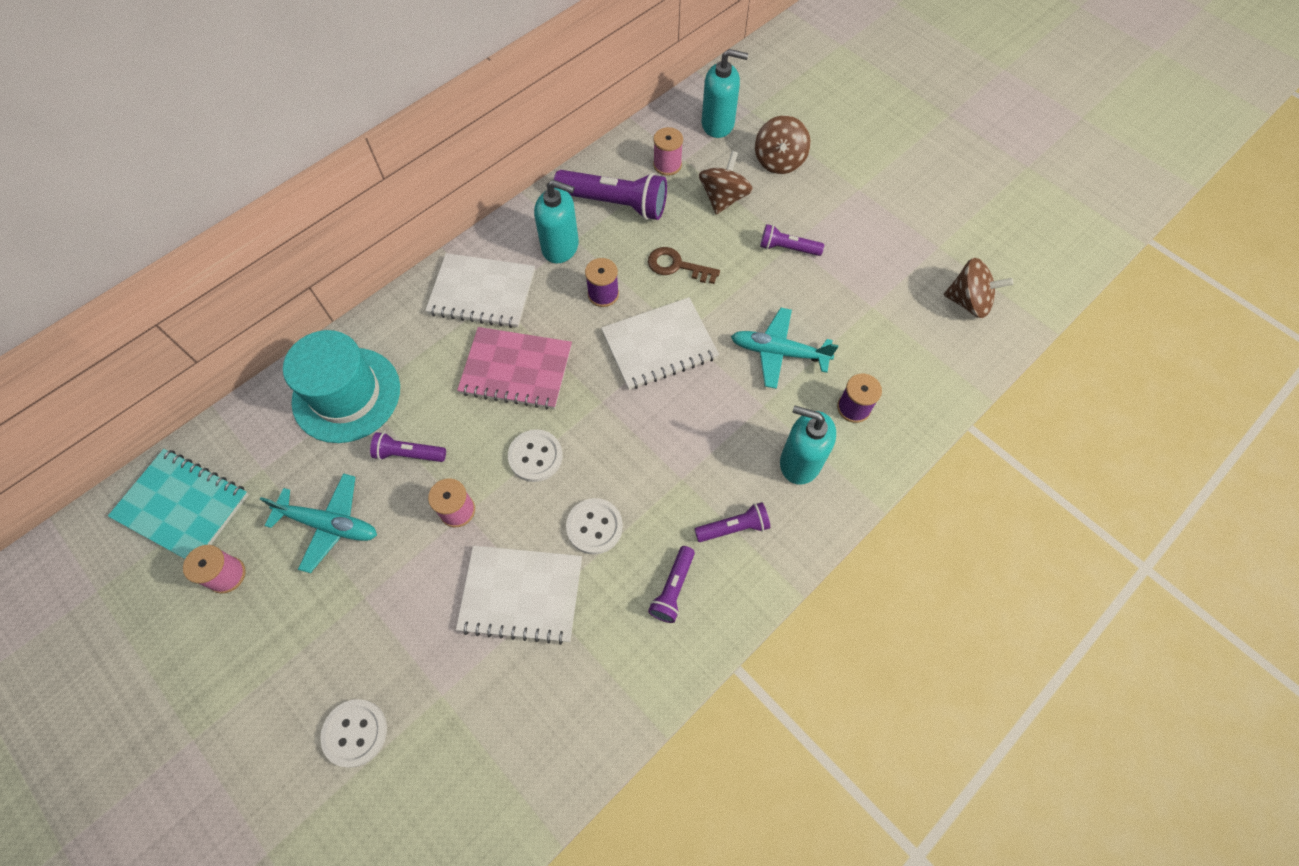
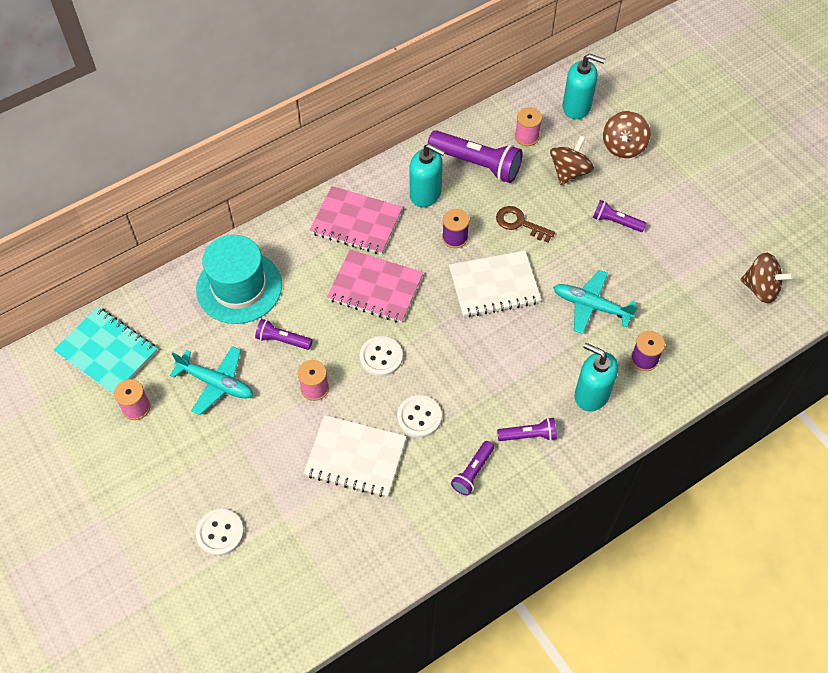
camera: 10 degrees right, 5 degrees down
(482, 292) = (356, 222): white notebook -> pink notebook

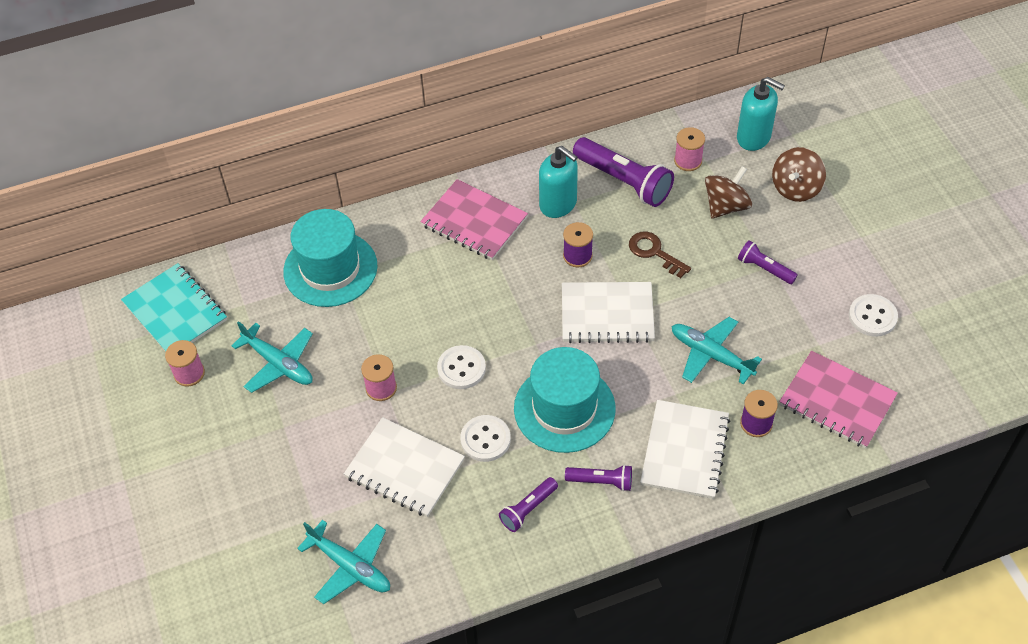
camera: 15 degrees right, 5 degrees down
(220, 533) = (239, 519): white button -> white button (872, 316)
(282, 340) = (361, 331): purple flashlight -> none
(331, 555) = (350, 566): none -> turquoise plane
(375, 288) = (475, 294): pink notebook -> pink notebook (837, 401)
(480, 376) = (564, 408): none -> turquoise hat
(591, 394) = (684, 450): turquoise soap dispenser -> white notebook
(760, 288) = (914, 370): brown spinning top -> none

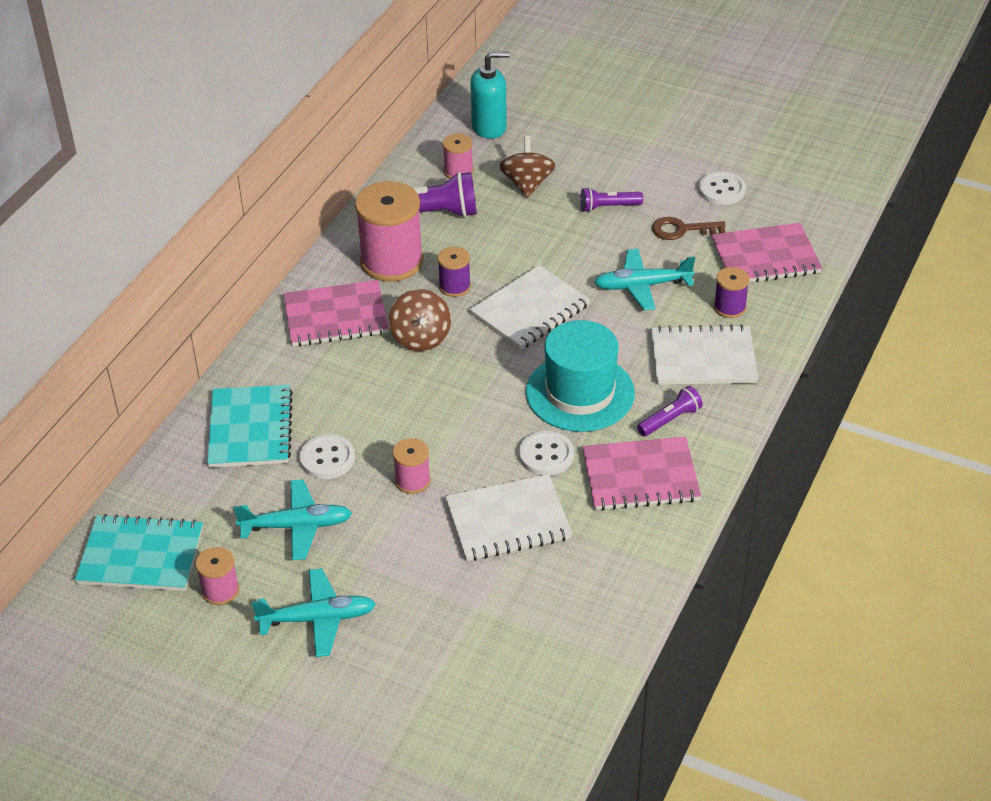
camera: 45 degrees left, 10 degrees down
(330, 269) = (250, 429): turquoise hat -> turquoise notebook
(350, 566) = (553, 617): turquoise plane -> turquoise plane (317, 619)
(461, 368) = (462, 422): white button -> white button (327, 459)
(528, 509) = (640, 476): purple flashlight -> pink notebook
(558, 204) = (391, 261): turquoise soap dispenser -> pink spool
(654, 252) = (513, 247): brown key -> brown key (682, 230)
(684, 450) = (703, 358): white notebook -> white notebook turned 60 degrees counterclockwise
(795, 188) = (564, 142): brown spinning top -> brown spinning top (420, 338)

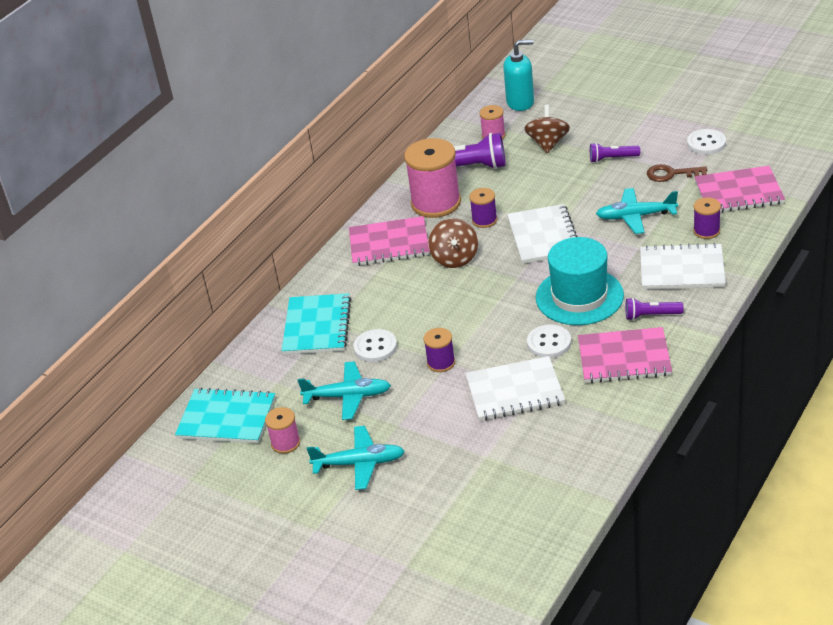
camera: 10 degrees right, 5 degrees down
(412, 481) = (441, 363): pink spool -> purple spool
(530, 310) = (543, 236): white notebook -> white notebook turned 60 degrees counterclockwise
(670, 420) = (651, 315): purple flashlight -> purple flashlight turned 150 degrees counterclockwise

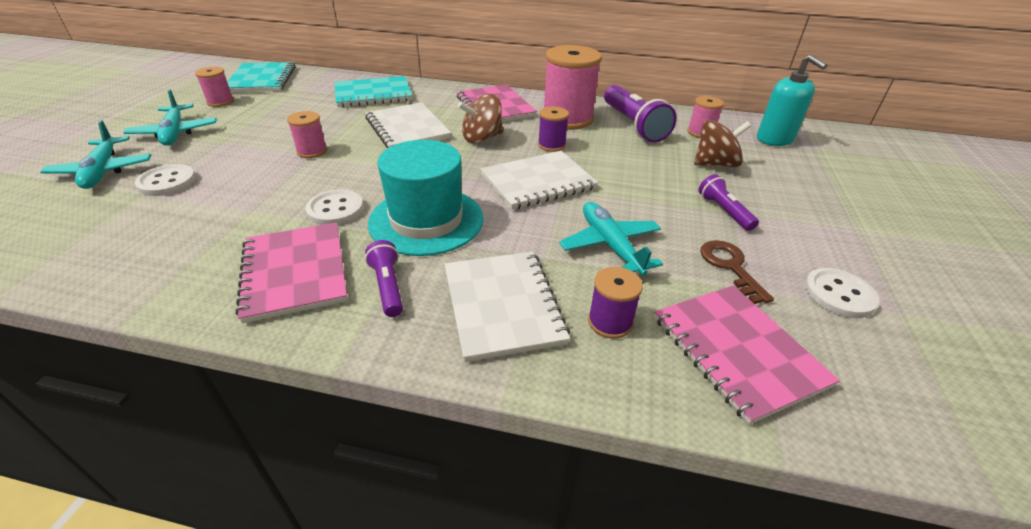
camera: 65 degrees right, 0 degrees up
(347, 396) = (273, 117): turquoise plane -> turquoise plane (103, 171)
(375, 347) = (341, 119): white button -> white button (167, 182)
(441, 363) = (312, 151): purple spool -> pink spool
(515, 391) = (251, 198): white notebook -> white notebook (407, 128)

